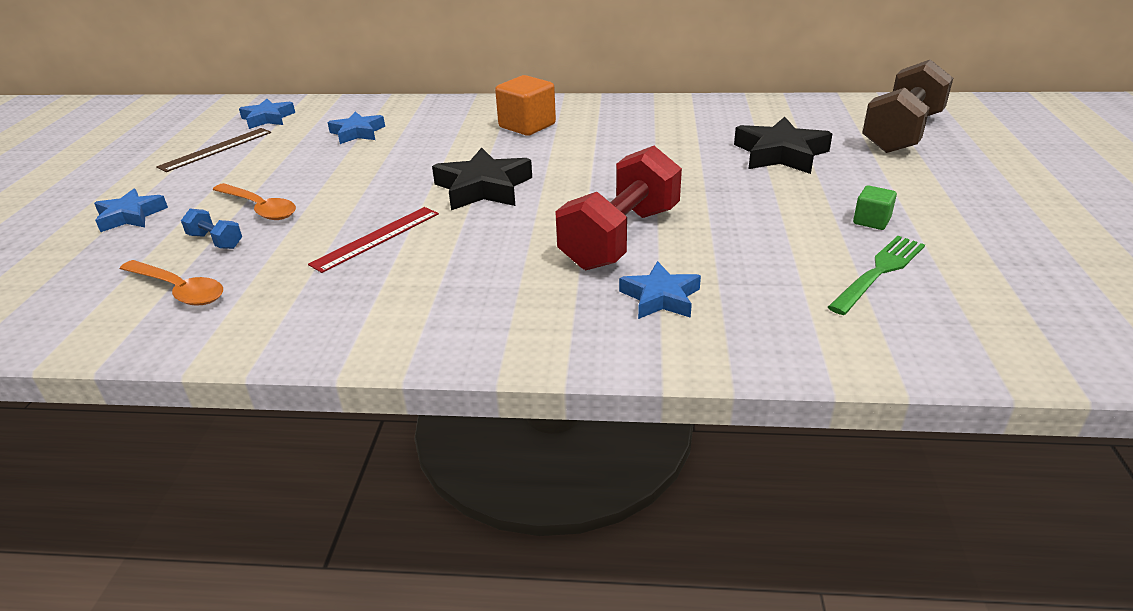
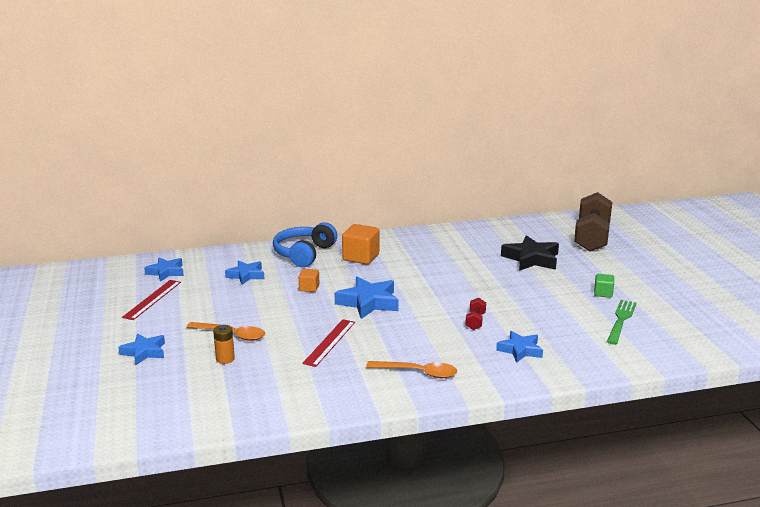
camera: 20 degrees left, 10 degrees down
(179, 290) = (235, 390): orange spoon -> orange spoon (418, 373)
(216, 149) = (152, 299): brown ruler -> red ruler
(216, 241) = (225, 359): blue dumbbell -> orange battery
(421, 158) = (309, 288): none -> orange cube
(456, 114) = (304, 254): none -> blue headphones
(483, 188) = (368, 302): black star -> blue star
(621, 238) = (475, 321): red dumbbell -> red dumbbell, size x0.42

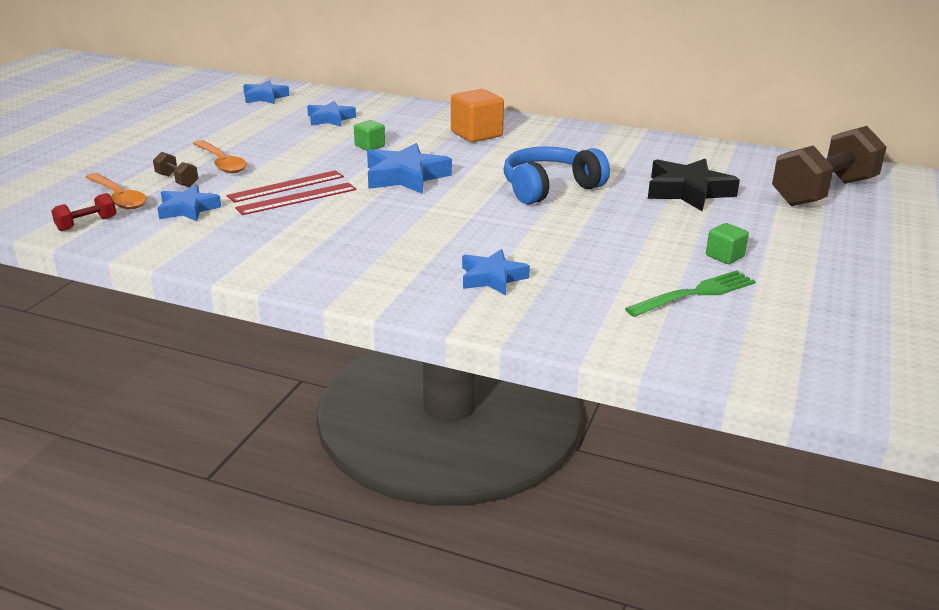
camera: 35 degrees right, 5 degrees up
(144, 352) = (125, 153): blue star -> blue star (188, 209)
(152, 299) = (212, 115): red ruler -> red ruler (286, 186)
(225, 359) = (177, 180): orange battery -> brown dumbbell
(304, 254) = (422, 116): blue headphones -> blue headphones (549, 188)
(309, 288) = (370, 146): orange cube -> green cube
(418, 373) = (332, 257): orange spoon -> orange spoon (118, 198)
(475, 321) = (492, 231): red dumbbell -> red dumbbell (86, 224)

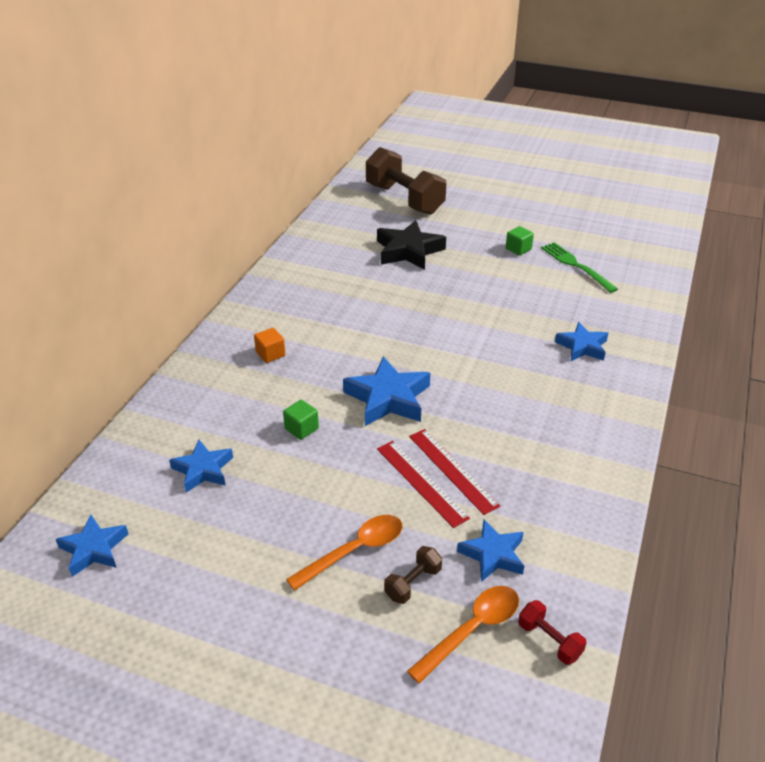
camera: 90 degrees left, 10 degrees up
(476, 134) = (270, 354): orange cube -> orange cube, size x0.55
(549, 188) = (408, 314): blue headphones -> none

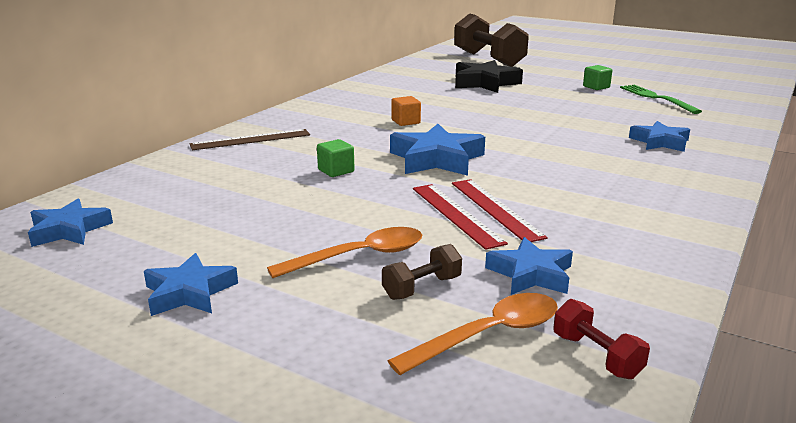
camera: 10 degrees right, 15 degrees down
(203, 470) = (218, 188): blue star -> blue star (189, 292)
(204, 384) = (251, 140): none -> brown ruler
(270, 354) = (325, 127): orange cube -> orange cube (406, 122)

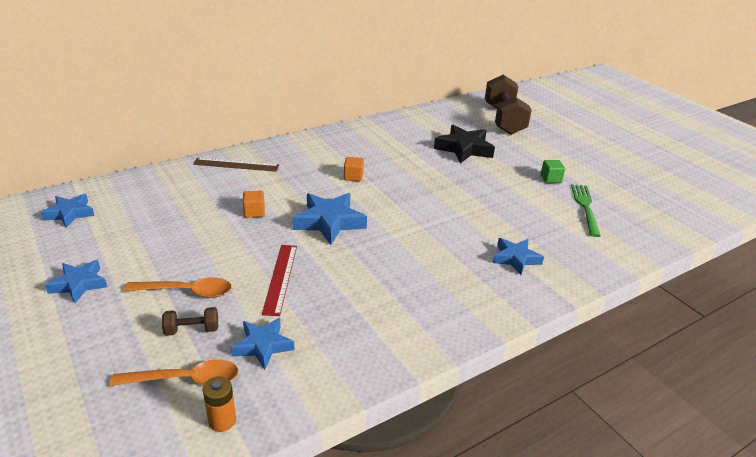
camera: 25 degrees right, 10 degrees up
(336, 171) = (254, 212): green cube -> orange cube
(495, 209) = (310, 282): red ruler -> none
(596, 356) = (222, 421): red dumbbell -> orange battery

